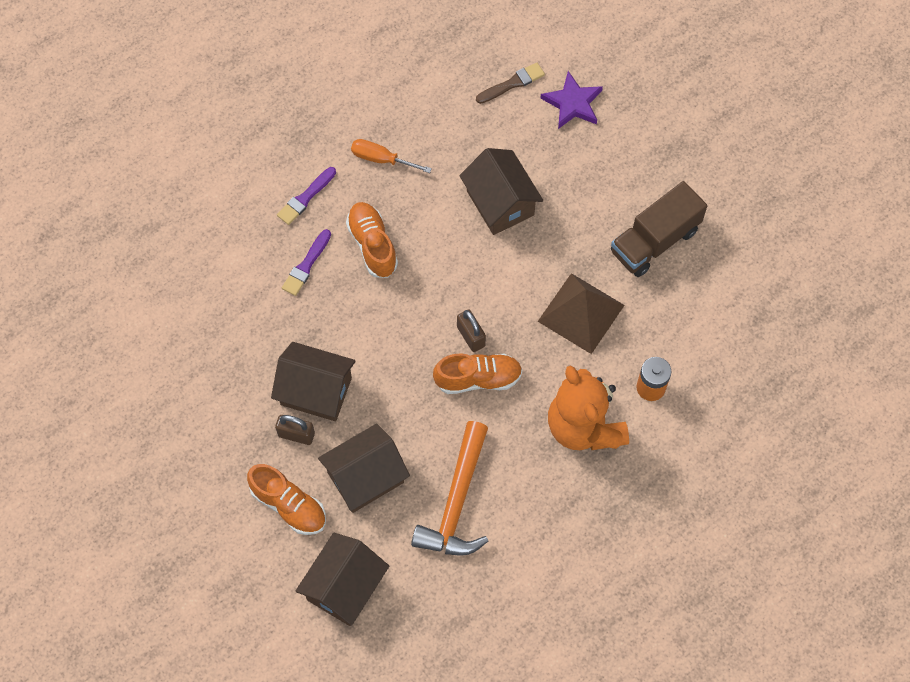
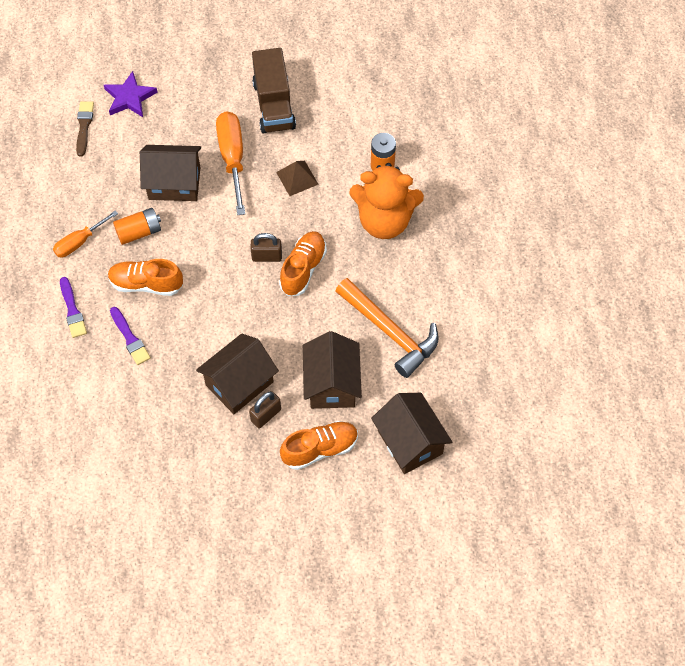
camera: 60 degrees left, 5 degrees down
(425, 204) = (139, 232): none -> orange battery
(564, 239) = (232, 158): none -> orange screwdriver
(581, 313) = (297, 178): brown pyramid -> brown pyramid, size x0.60

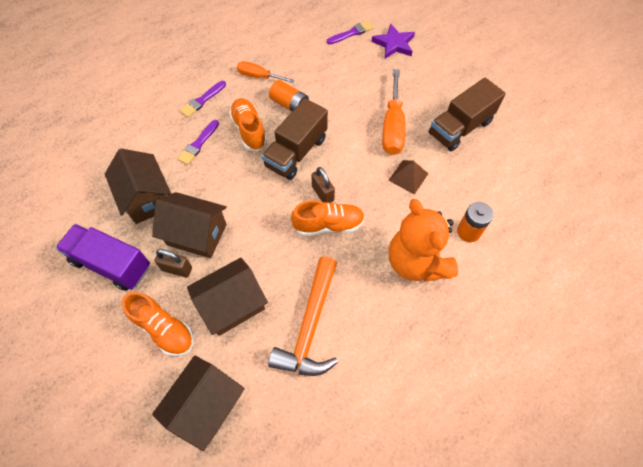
camera: 60 degrees right, 0 degrees up
(84, 126) = (352, 33): brown brush -> purple brush
(174, 183) = (344, 103): brown house -> brown house (147, 198)
(204, 255) = (296, 152): none -> brown truck
(222, 470) = (111, 264): none -> purple truck
(232, 158) = (392, 127): orange screwdriver -> orange screwdriver turned 135 degrees clockwise

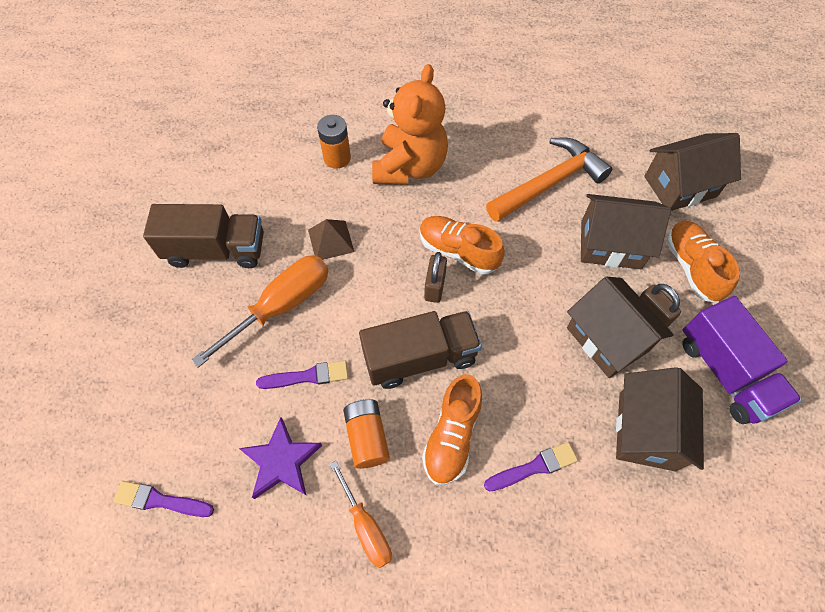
camera: 140 degrees left, 0 degrees up
(202, 100) = (480, 548): purple brush -> purple brush (307, 376)
(394, 44) = (134, 427): purple star -> purple star (281, 461)

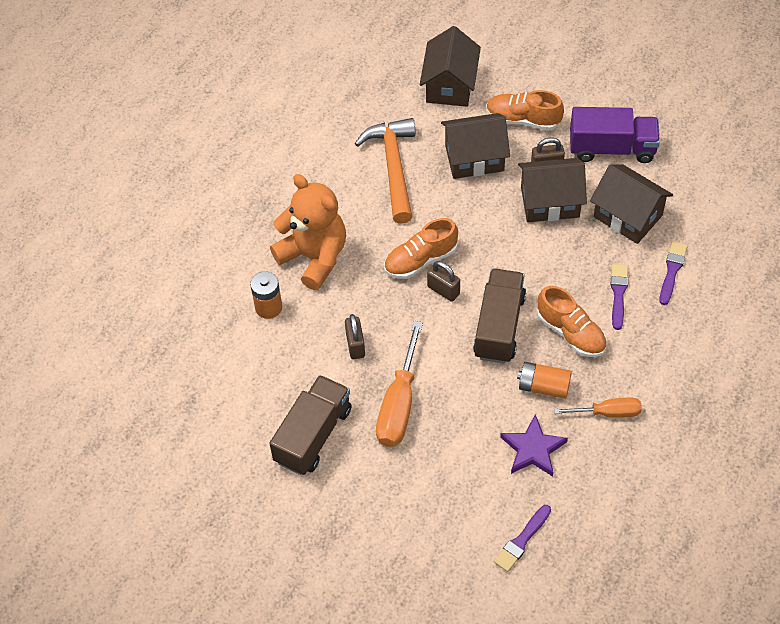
camera: 60 degrees left, 5 degrees down
(281, 306) = (399, 404): orange screwdriver -> orange screwdriver turned 150 degrees counterclockwise
(307, 376) = (473, 408): purple brush -> purple brush (672, 271)
(331, 240) = (355, 345): brown pyramid -> brown padlock
(610, 244) = (474, 158): brown house -> brown house turned 45 degrees clockwise

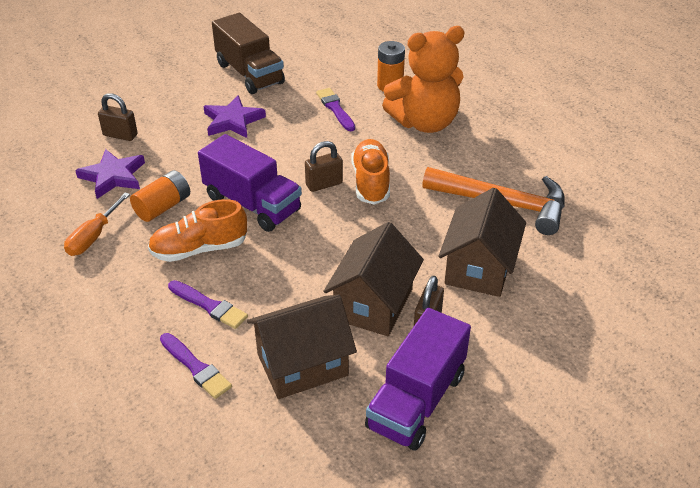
camera: 115 degrees right, 15 degrees down
(355, 345) = (311, 117): brown padlock -> brown padlock (120, 135)
(399, 404) = (233, 121): orange screwdriver -> purple star
(450, 85) = (607, 290): brown house -> none
(499, 326) = (252, 204): brown truck -> purple truck
(522, 540) = (48, 140): purple brush -> purple brush (335, 108)
(523, 119) = (515, 334): orange shoe -> none

